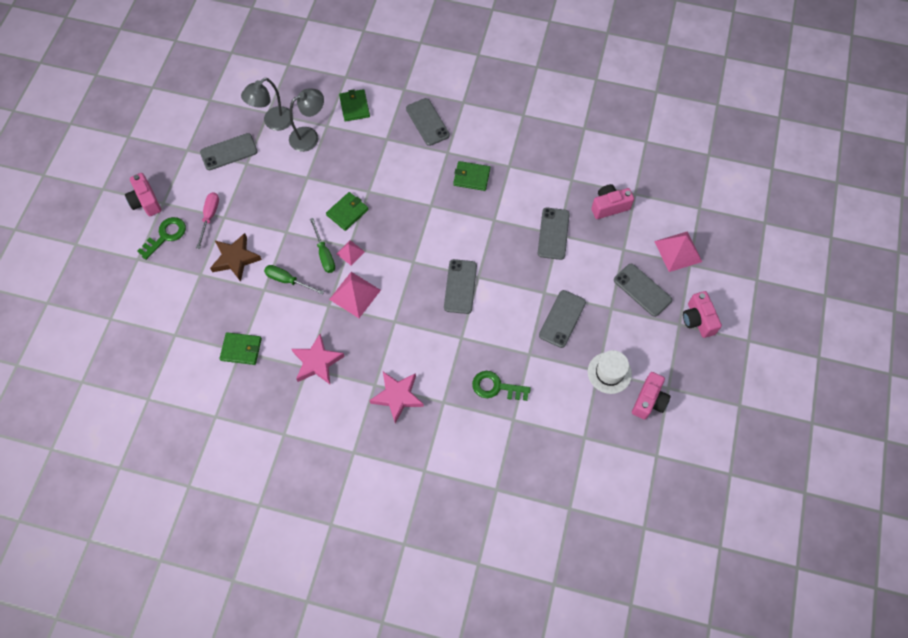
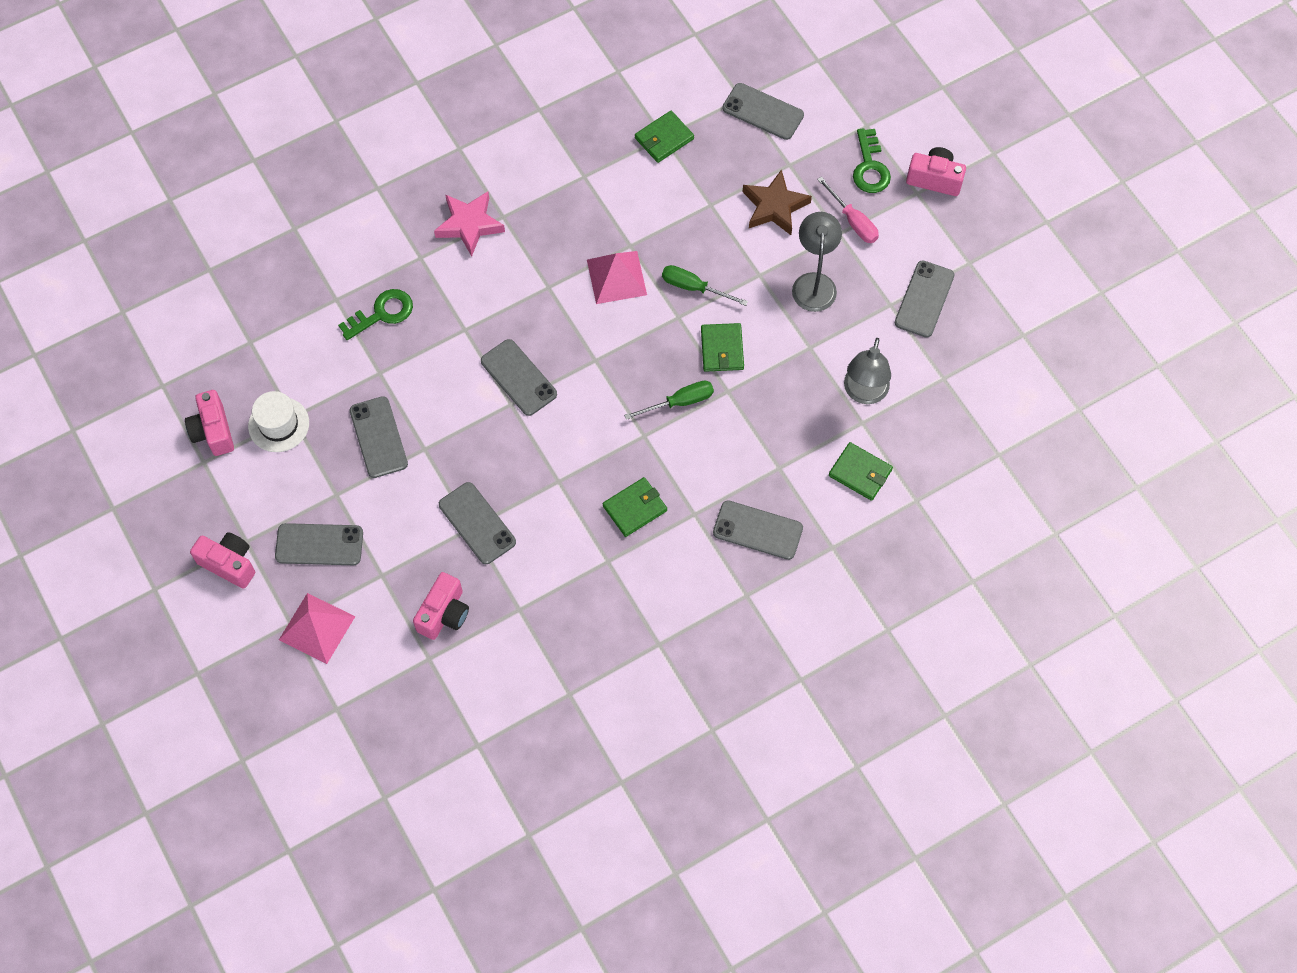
camera: 135 degrees right, 0 degrees up
(175, 316) = (763, 112): none -> grey phone
(273, 122) = (922, 372): grey lamp -> grey lamp (814, 283)
(288, 280) = (698, 232): green screwdriver -> green screwdriver (680, 402)
(317, 362) = (580, 188): pink star -> none
(350, 252) = (669, 312): pink pyramid -> none

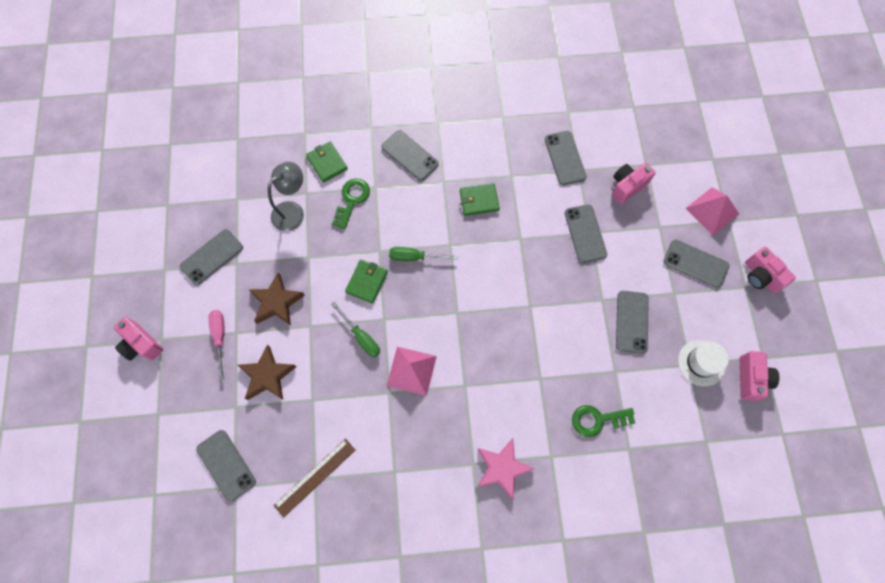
camera: 155 degrees left, 5 degrees up
(519, 377) = (516, 323): grey phone -> grey phone (564, 158)
(664, 138) = (315, 477): green wallet -> brown ruler
(814, 283) = (276, 302): grey lamp -> brown star
(870, 167) = (179, 376): green key -> green key (352, 200)

